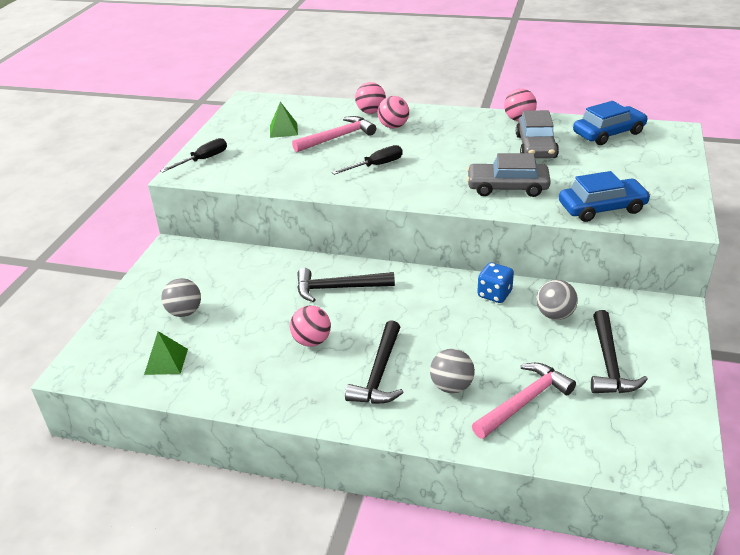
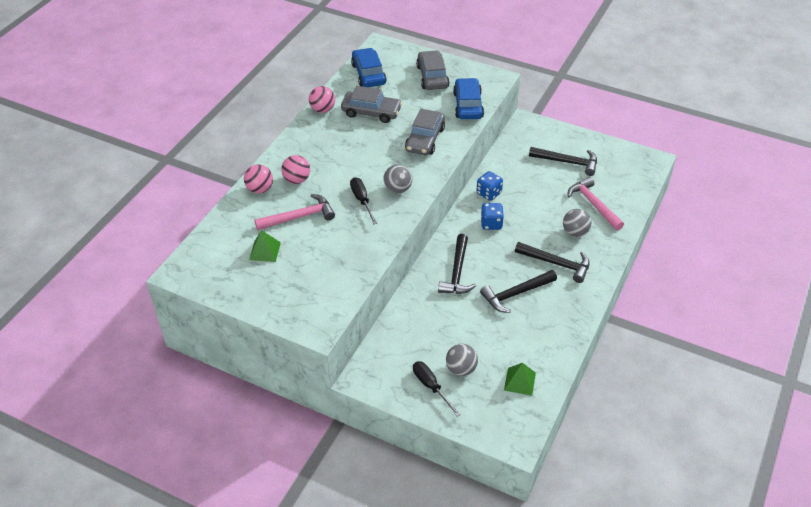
camera: 80 degrees left, 10 degrees up
(203, 160) = (298, 312): black screwdriver -> black screwdriver (431, 386)
(312, 341) = (516, 294): pink ball -> black hammer
(337, 137) = (299, 217): pink hammer -> pink hammer turned 90 degrees clockwise
(435, 304) = (491, 224): none -> blue dice
(555, 315) = (518, 172): grey ball -> grey ball (398, 189)
(642, 174) = (432, 77): none -> grey car

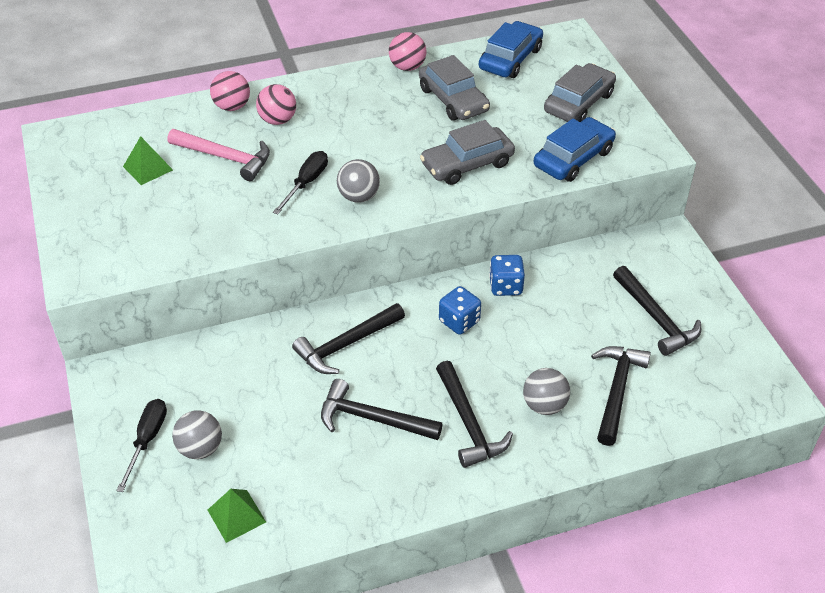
camera: 45 degrees right, 0 degrees up
(593, 204) = (616, 391): pink hammer -> black hammer

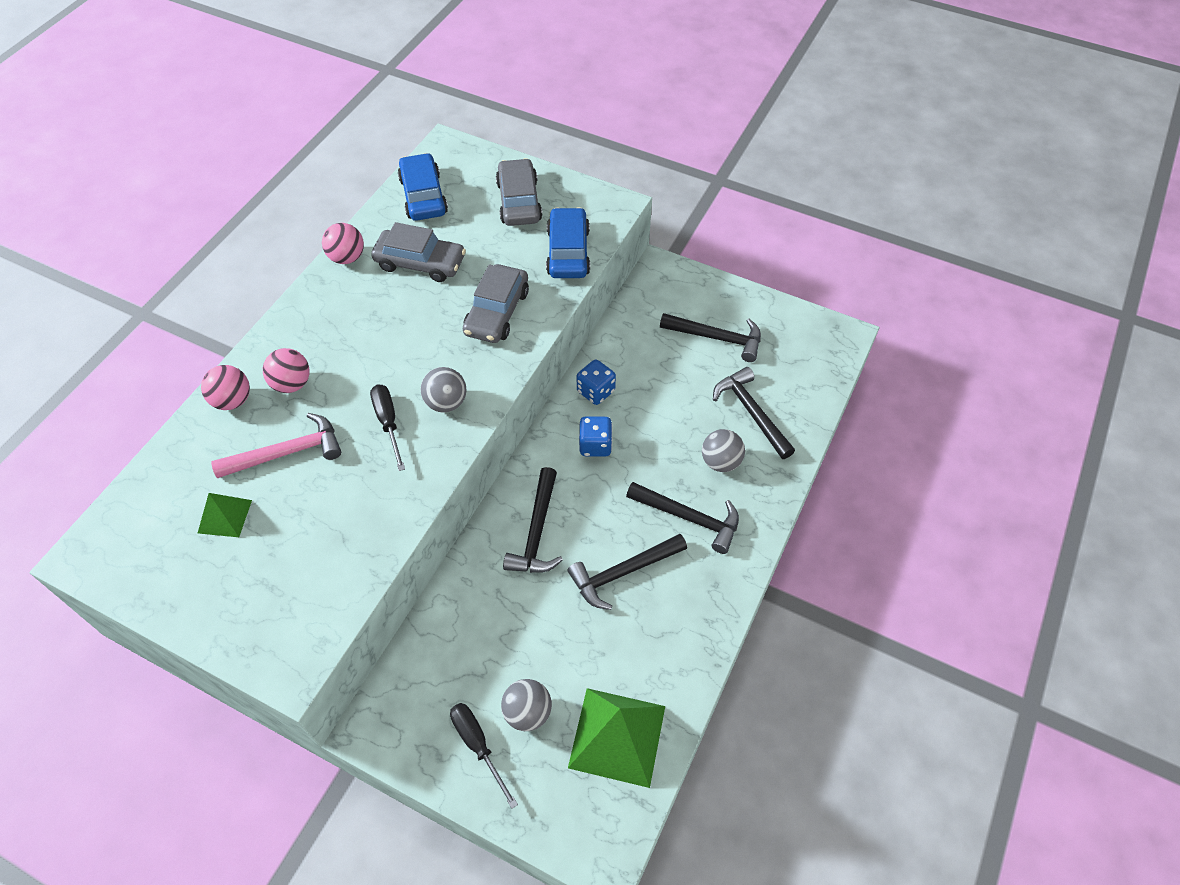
camera: 45 degrees left, 10 degrees up
(236, 516) = (617, 736): green pyramid -> green pyramid, size x1.86

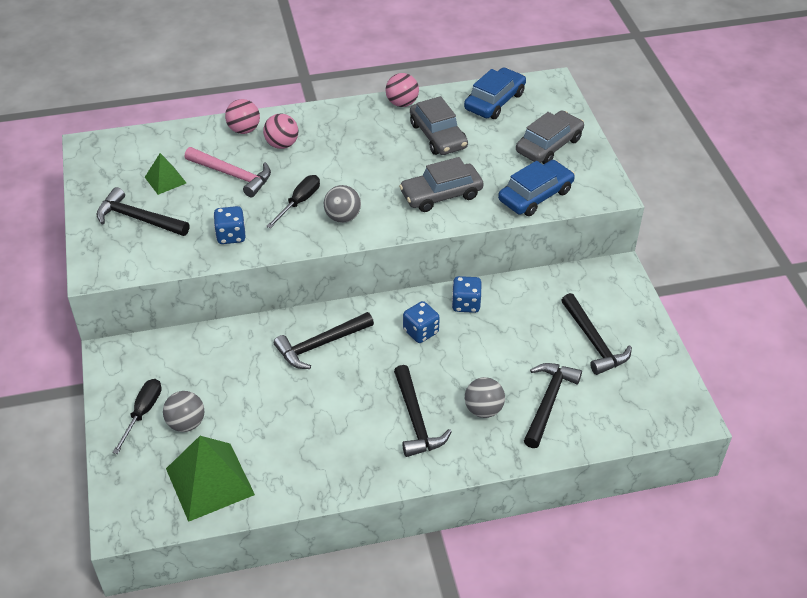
camera: 50 degrees right, 10 degrees down
(372, 509) = (231, 236): none -> blue dice
(623, 573) = (334, 409): black hammer -> black hammer (138, 219)

